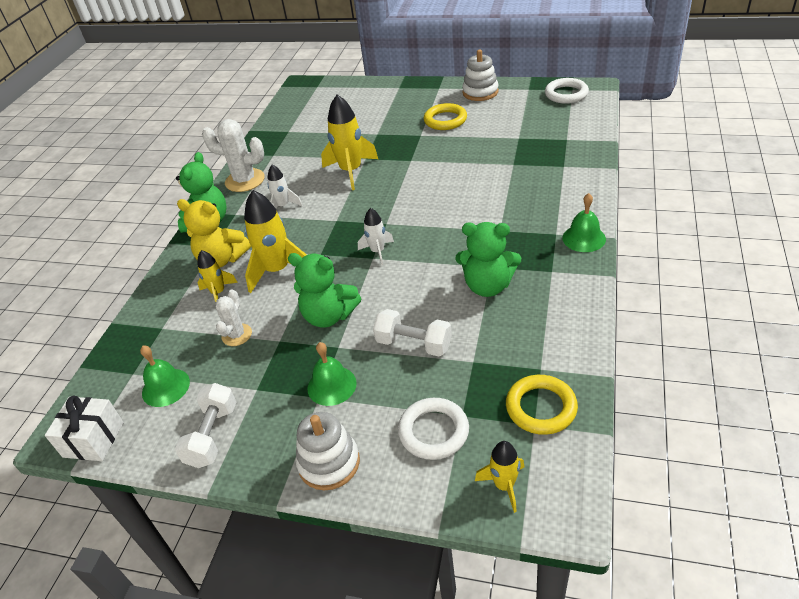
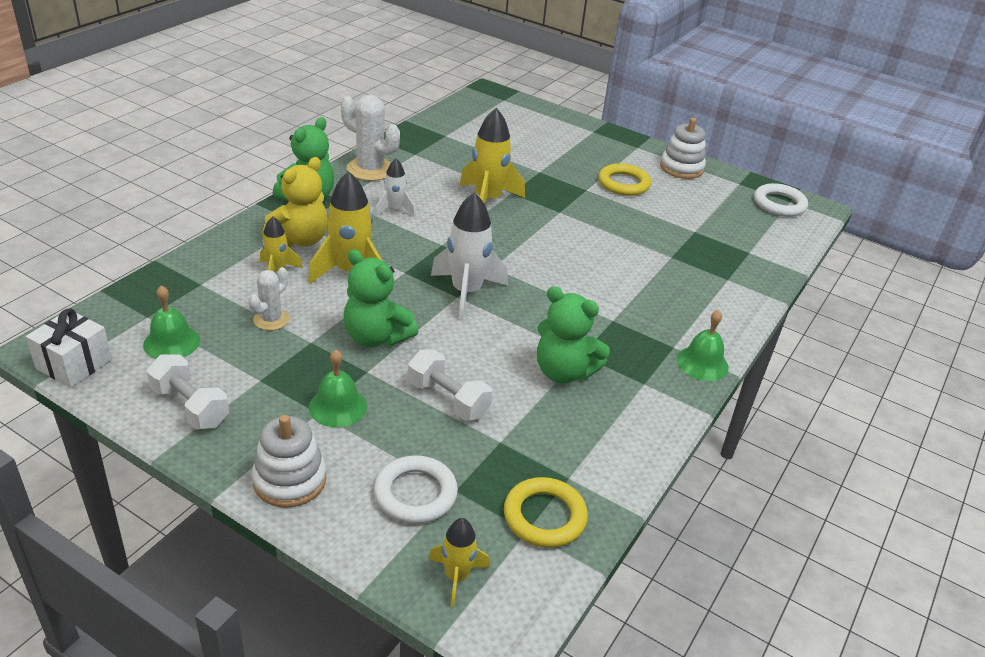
camera: 10 degrees right, 5 degrees down
(212, 435) = (190, 406): white dumbbell -> white dumbbell turned 75 degrees counterclockwise
(222, 259) = (300, 239): yellow teddy bear -> yellow teddy bear turned 90 degrees counterclockwise
(378, 252) = (466, 292): white rocket -> white rocket, size x1.78

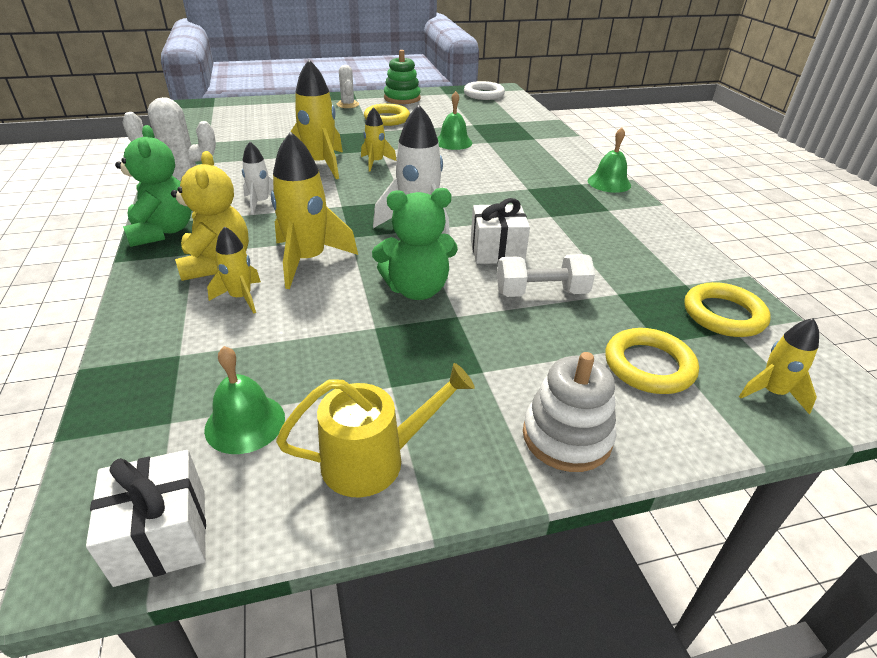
camera: 45 degrees left, 0 degrees up
(190, 406) = (374, 459): white dumbbell -> yellow watering can
(271, 319) = (308, 335): white cactus -> white cactus (347, 104)
(338, 406) = (487, 355): green bell -> green bell (453, 142)
(415, 494) = (649, 366): white ring -> yellow ring
(479, 350) = (497, 251): none -> white gift
(533, 222) = (375, 163): none -> yellow rocket
(563, 372) = (563, 231): green teddy bear -> none
(681, 168) = (402, 98): white stacking toy -> green stacking toy

